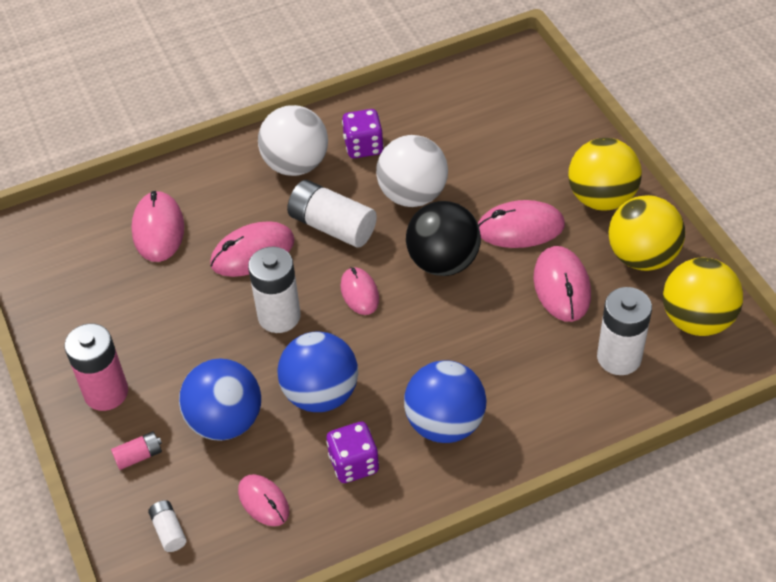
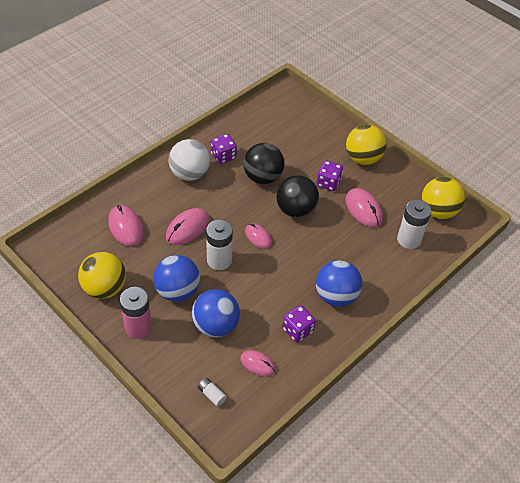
camera: 25 degrees left, 0 degrees up
(139, 456) = (174, 358): pink battery -> none
(320, 394) = (262, 297): blue ball -> blue ball (177, 291)
(332, 226) = (226, 204): white battery -> none
(412, 195) = (263, 177): white ball -> black ball
(520, 228) = (328, 183): pink mouse -> purple dice
(642, 257) = (397, 185): yellow ball -> yellow ball (105, 288)

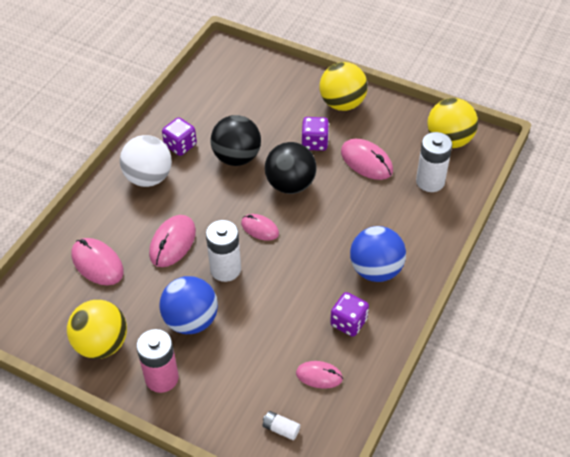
camera: 15 degrees left, 0 degrees up
(215, 325) = (252, 347): blue ball -> none

